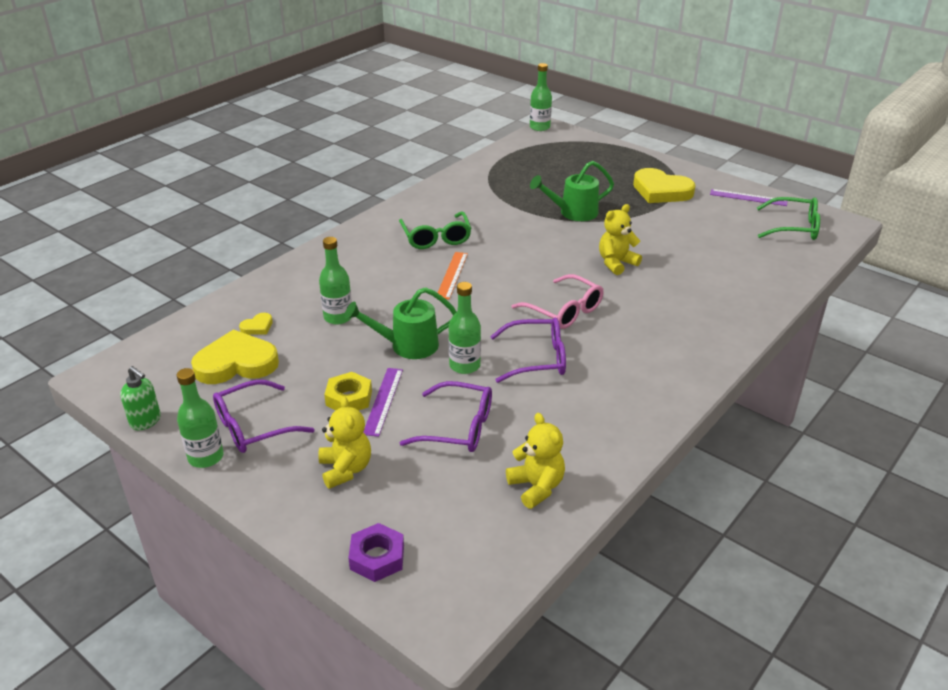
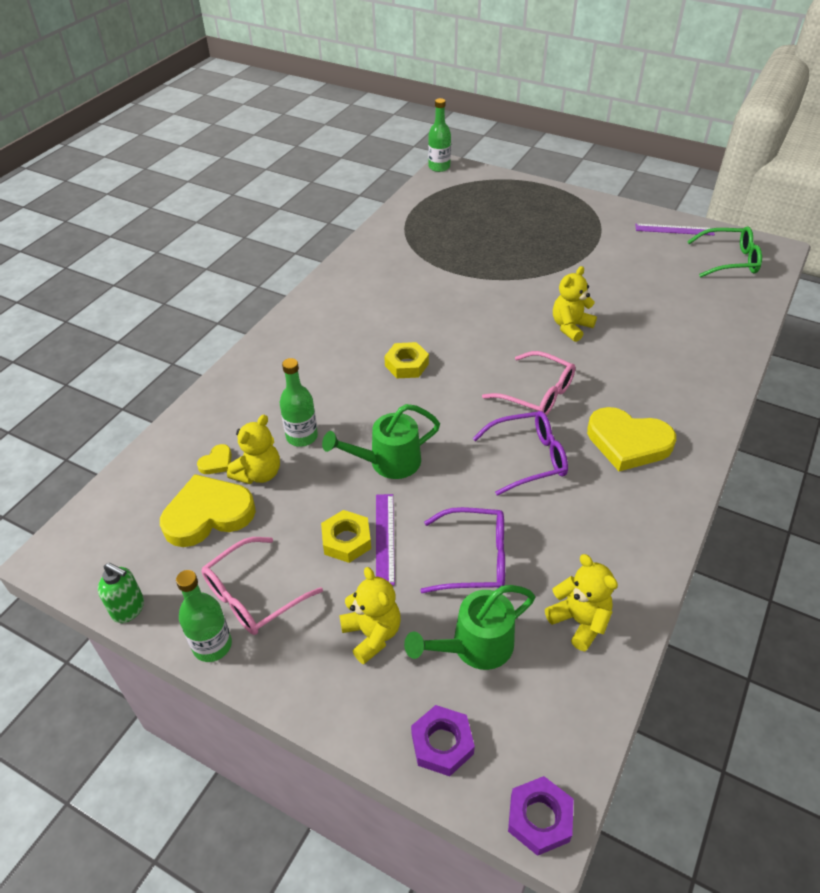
camera: 10 degrees left, 10 degrees up
(253, 427) = (253, 596): purple glasses -> pink glasses
(290, 339) = (259, 474): none -> yellow teddy bear
(436, 238) = (375, 320): green glasses -> none
(443, 625) = (539, 818): none -> purple nut
(452, 275) = (406, 365): orange ruler -> yellow nut
(465, 365) = (456, 478): green bottle -> none
(573, 213) = (507, 270): green watering can -> green watering can (474, 646)
(661, 191) = (586, 232): yellow heart -> yellow heart (628, 442)

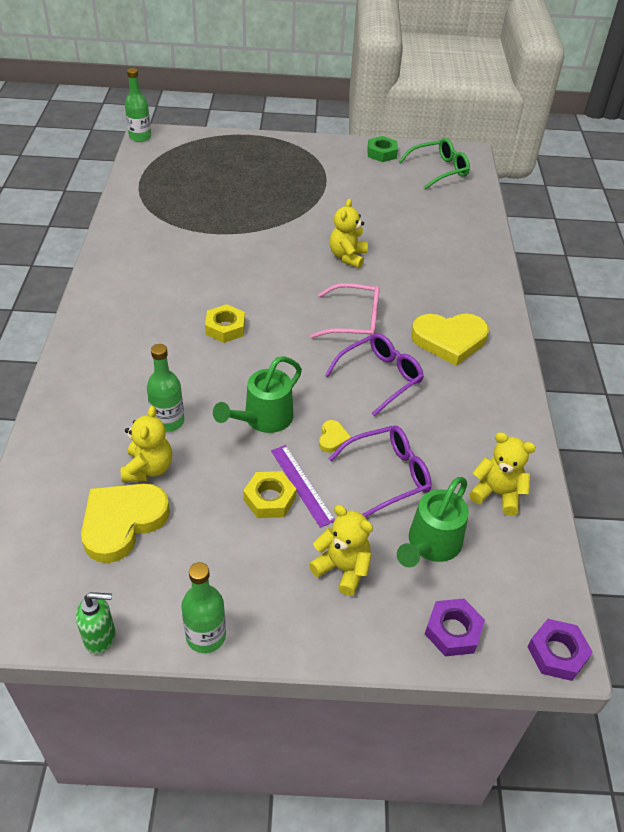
camera: 30 degrees left, 0 degrees up
(217, 462) = (98, 472): yellow heart -> yellow heart (333, 438)
(253, 596) = (215, 578): pink glasses -> none
(674, 229) = (381, 153): purple ruler -> green nut

